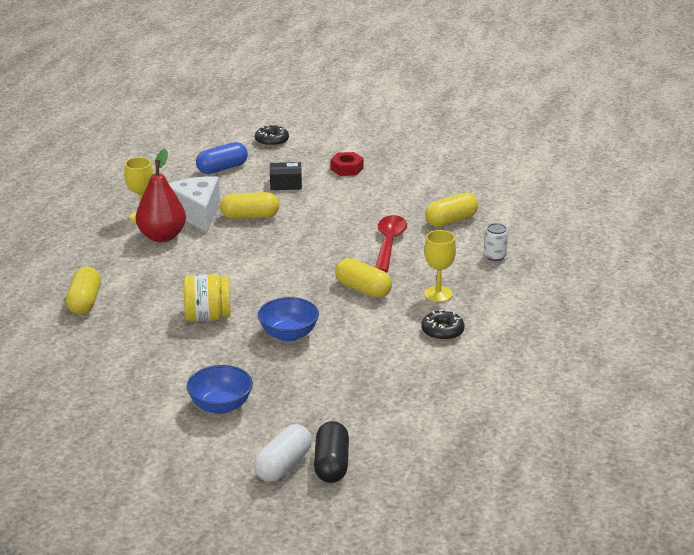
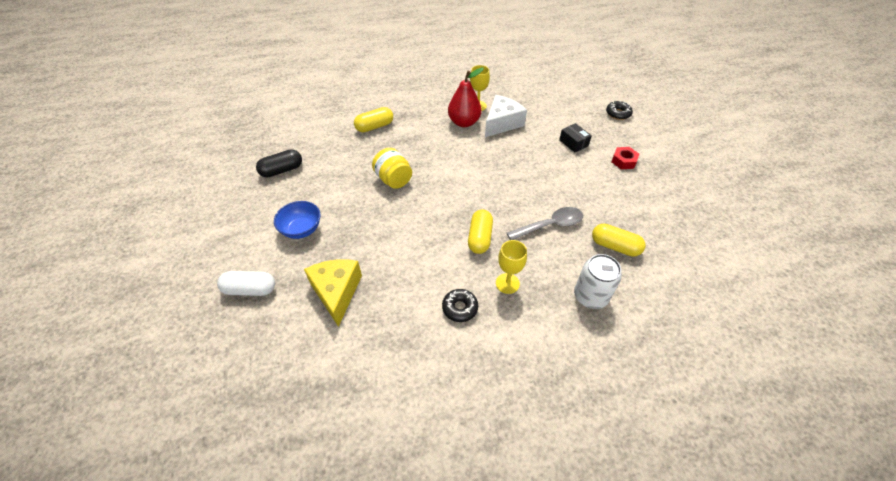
camera: 60 degrees right, 20 degrees up
(222, 168) = (562, 110): blue capsule -> none
(250, 216) = (519, 146): yellow capsule -> none
(288, 334) = (398, 225): blue bowl -> none
(331, 464) = (261, 315): black capsule -> black capsule (282, 170)
(348, 403) = (336, 292): none -> yellow cheese
(389, 243) = (550, 225): red spoon -> grey spoon
(495, 256) = (590, 296): white can -> white can, size x1.74

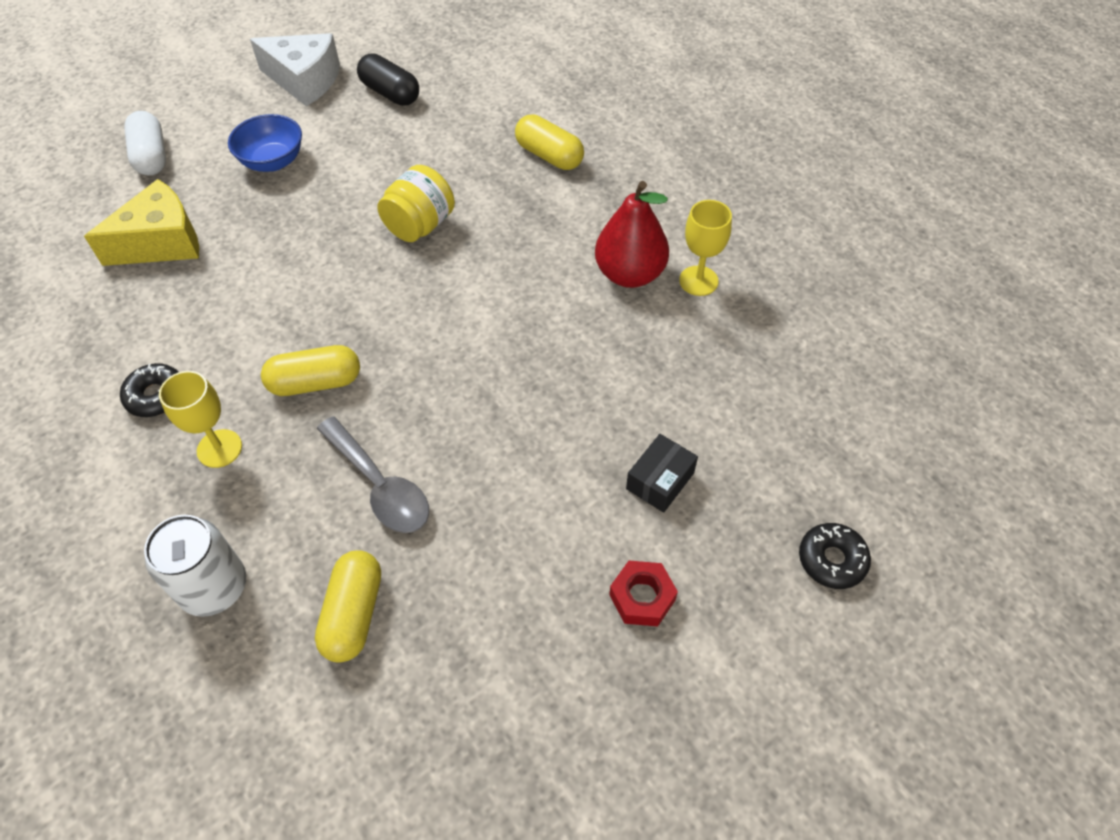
camera: 70 degrees right, 5 degrees up
(502, 123) = (660, 335): white cheese -> white cheese (305, 80)

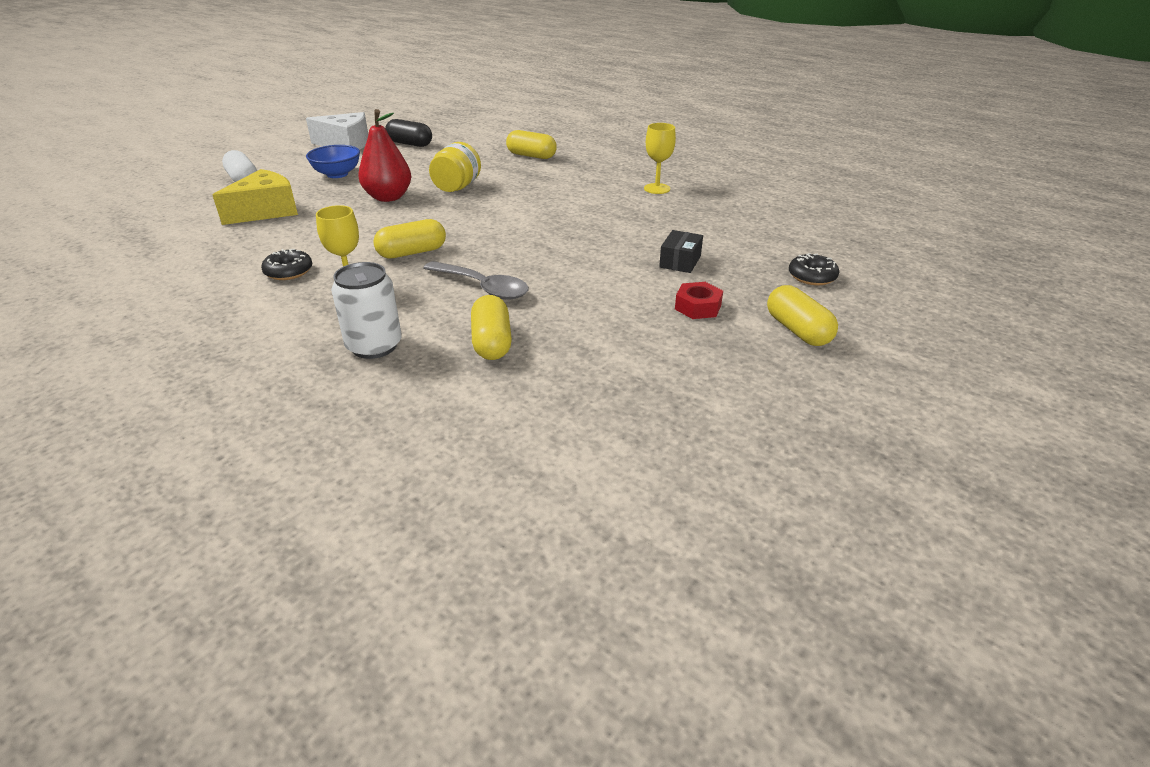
camera: 15 degrees left, 20 degrees down
(630, 274) = (610, 191): red pear -> red pear (388, 197)
(755, 685) = (797, 330): none -> yellow capsule

